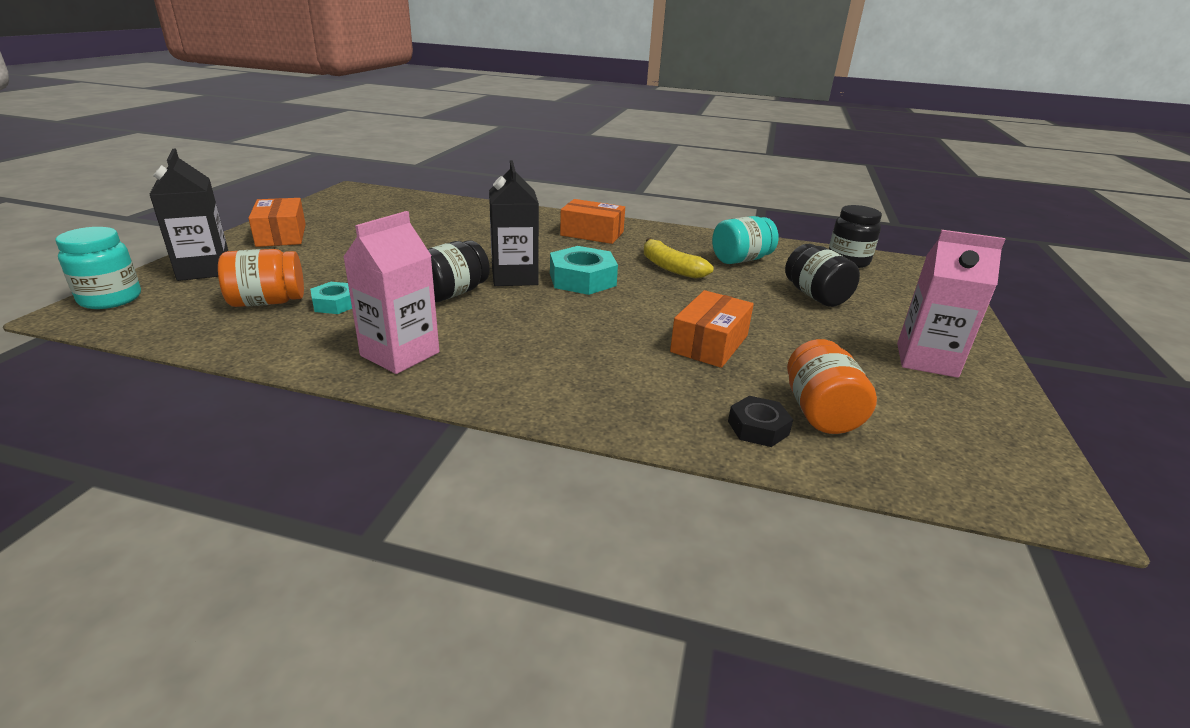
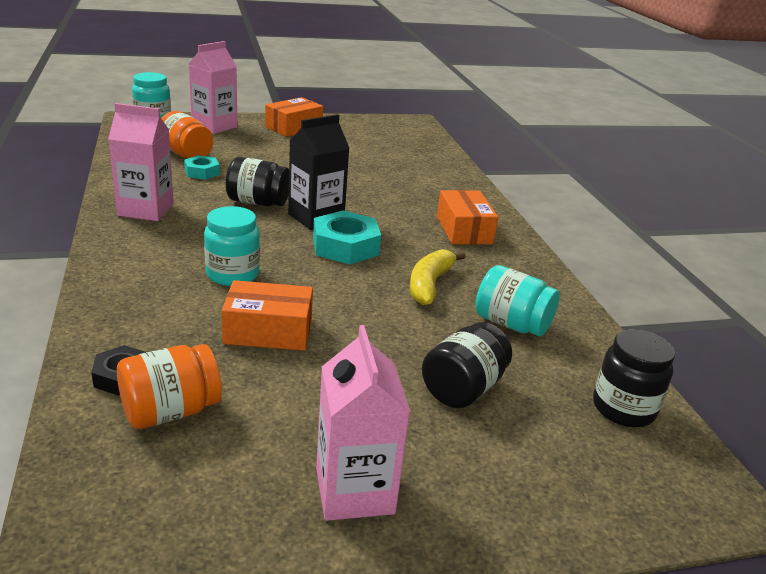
camera: 60 degrees right, 0 degrees up
(204, 270) = (214, 126): black carton -> pink carton
(597, 337) = (232, 274): none -> turquoise jar

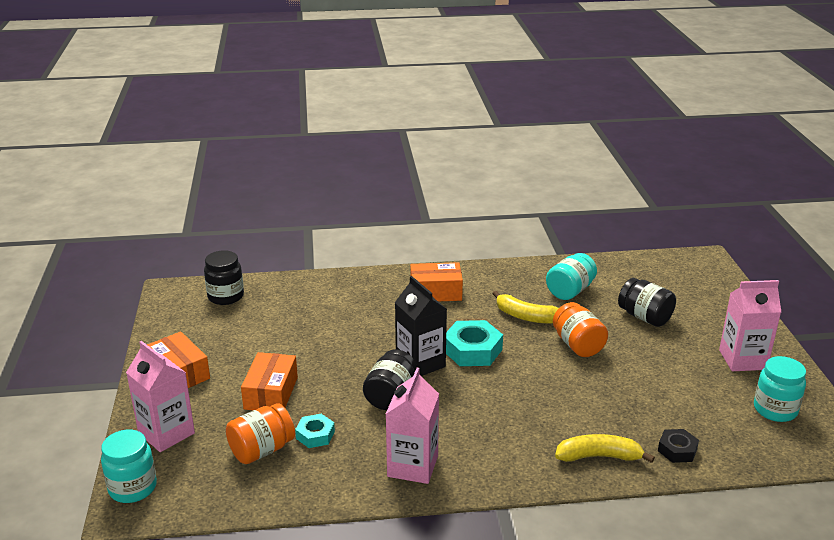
camera: 80 degrees left, 0 degrees up
(128, 312) = (598, 456): none -> yellow banana
(170, 411) = (704, 426): orange jar -> orange jar (578, 345)
(232, 274) = (530, 407): turquoise jar -> turquoise jar (775, 410)
(268, 331) = (605, 388): orange box -> orange box (271, 393)
(623, 409) = (645, 269): black jar -> black jar (226, 296)

